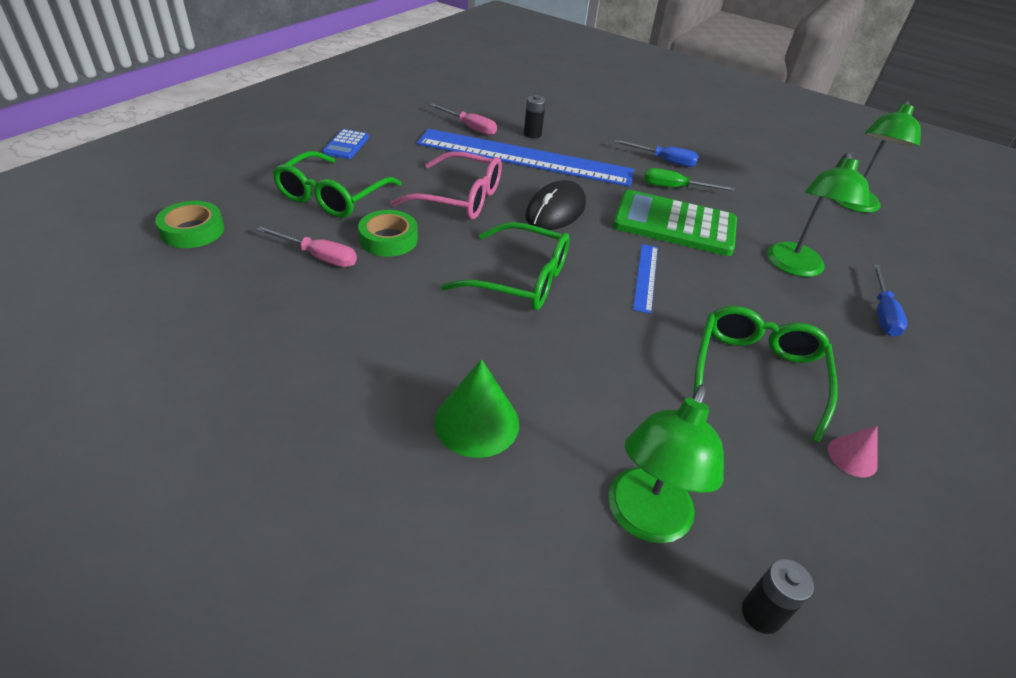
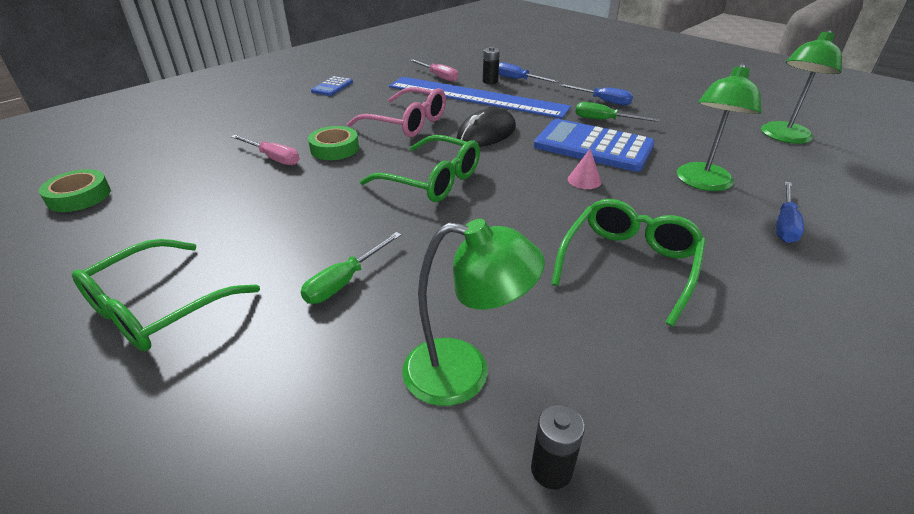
camera: 15 degrees right, 5 degrees down
(192, 231) = (188, 138): green tape -> green tape (79, 196)
(332, 196) = (304, 119): green glasses -> green glasses (158, 307)
(477, 422) = (345, 281): green cone -> green screwdriver
(563, 131) = (518, 80): none -> blue screwdriver
(644, 520) = (464, 373): green lamp -> green lamp turned 120 degrees counterclockwise
(645, 277) = (548, 184): blue ruler -> none
(674, 224) = (593, 146): green calculator -> blue calculator
(852, 457) = (706, 342): pink cone -> pink cone (584, 180)

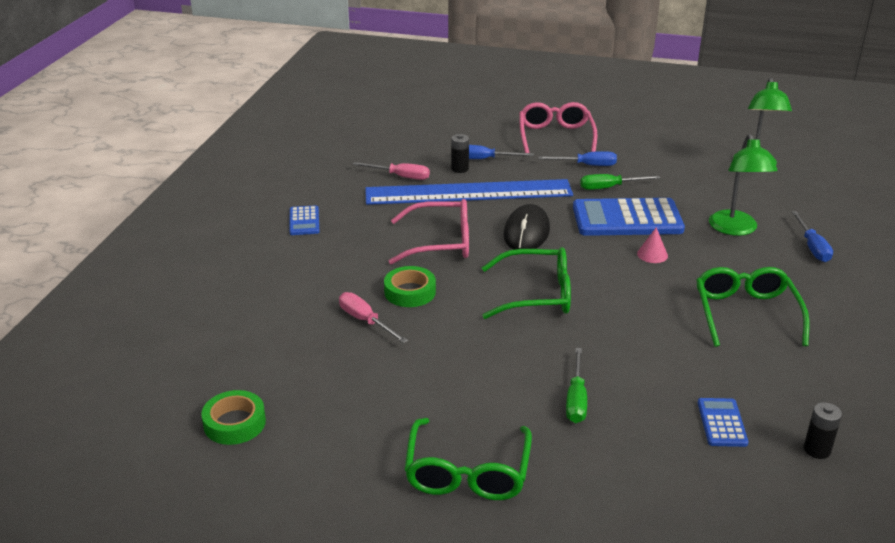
camera: 30 degrees left, 5 degrees down
(273, 158) = (365, 321): pink screwdriver -> pink screwdriver turned 135 degrees counterclockwise
(464, 373) = (722, 423): green lamp -> blue calculator
(598, 78) = (555, 137): none -> pink glasses

